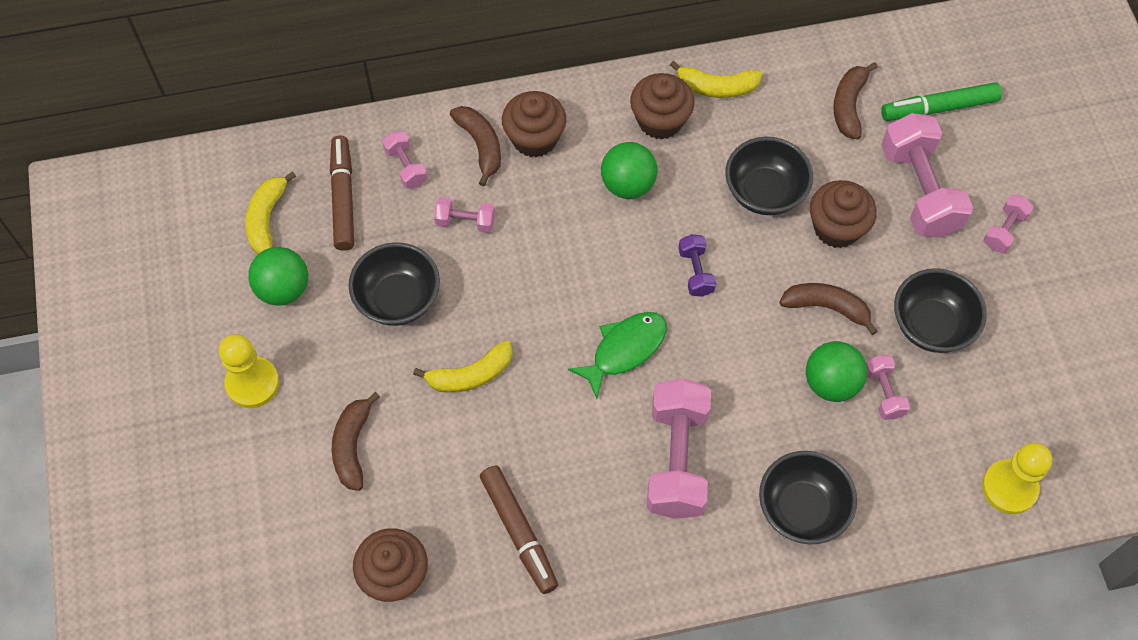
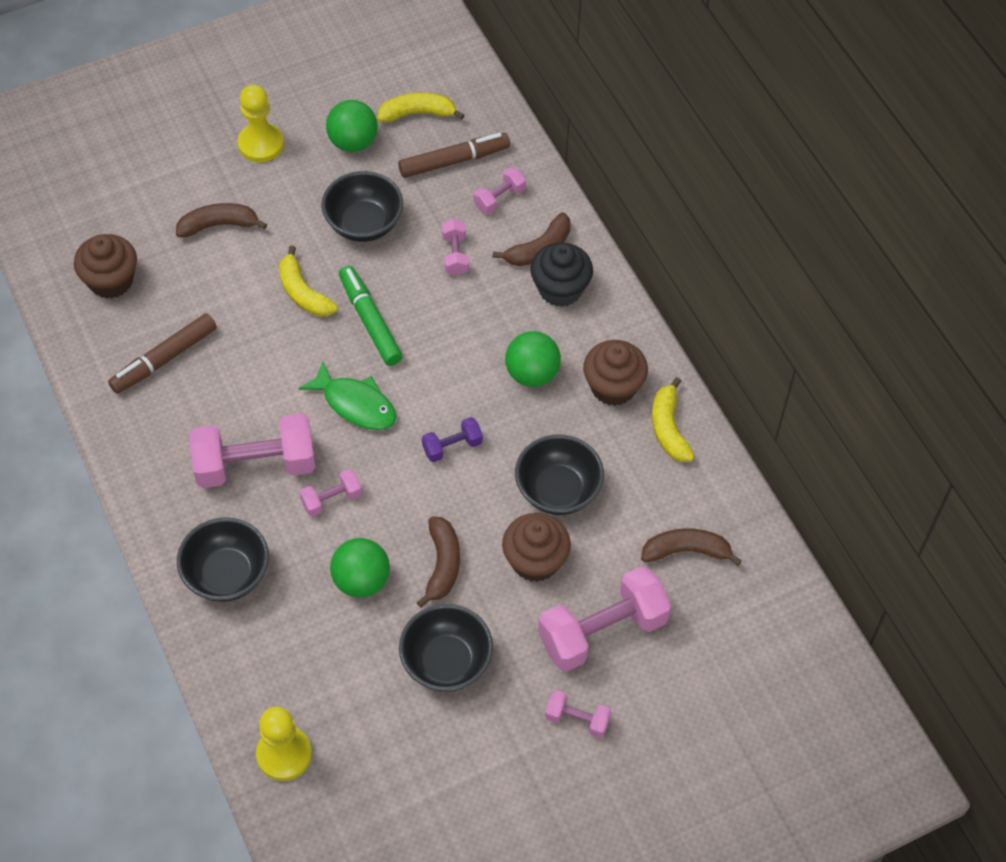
camera: 75 degrees right, 5 degrees down
(534, 138) = (560, 289): brown cupcake -> black cupcake
(883, 393) = (361, 628): pink dumbbell -> pink dumbbell (331, 499)
(939, 108) = (712, 638): green marker -> green marker (370, 321)

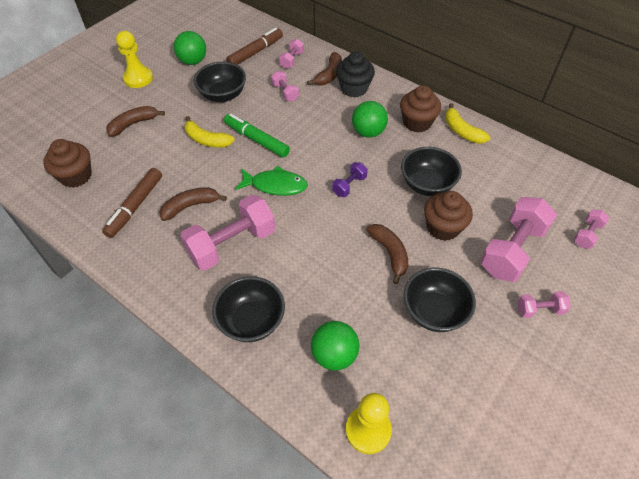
camera: 25 degrees left, 5 degrees down
(331, 499) = (294, 244): pink dumbbell -> pink dumbbell (587, 234)
(361, 580) = (345, 285): green ball -> green ball (334, 355)
(417, 113) = (221, 39): yellow banana -> none
(686, 551) = (521, 187): brown banana -> brown banana (190, 206)

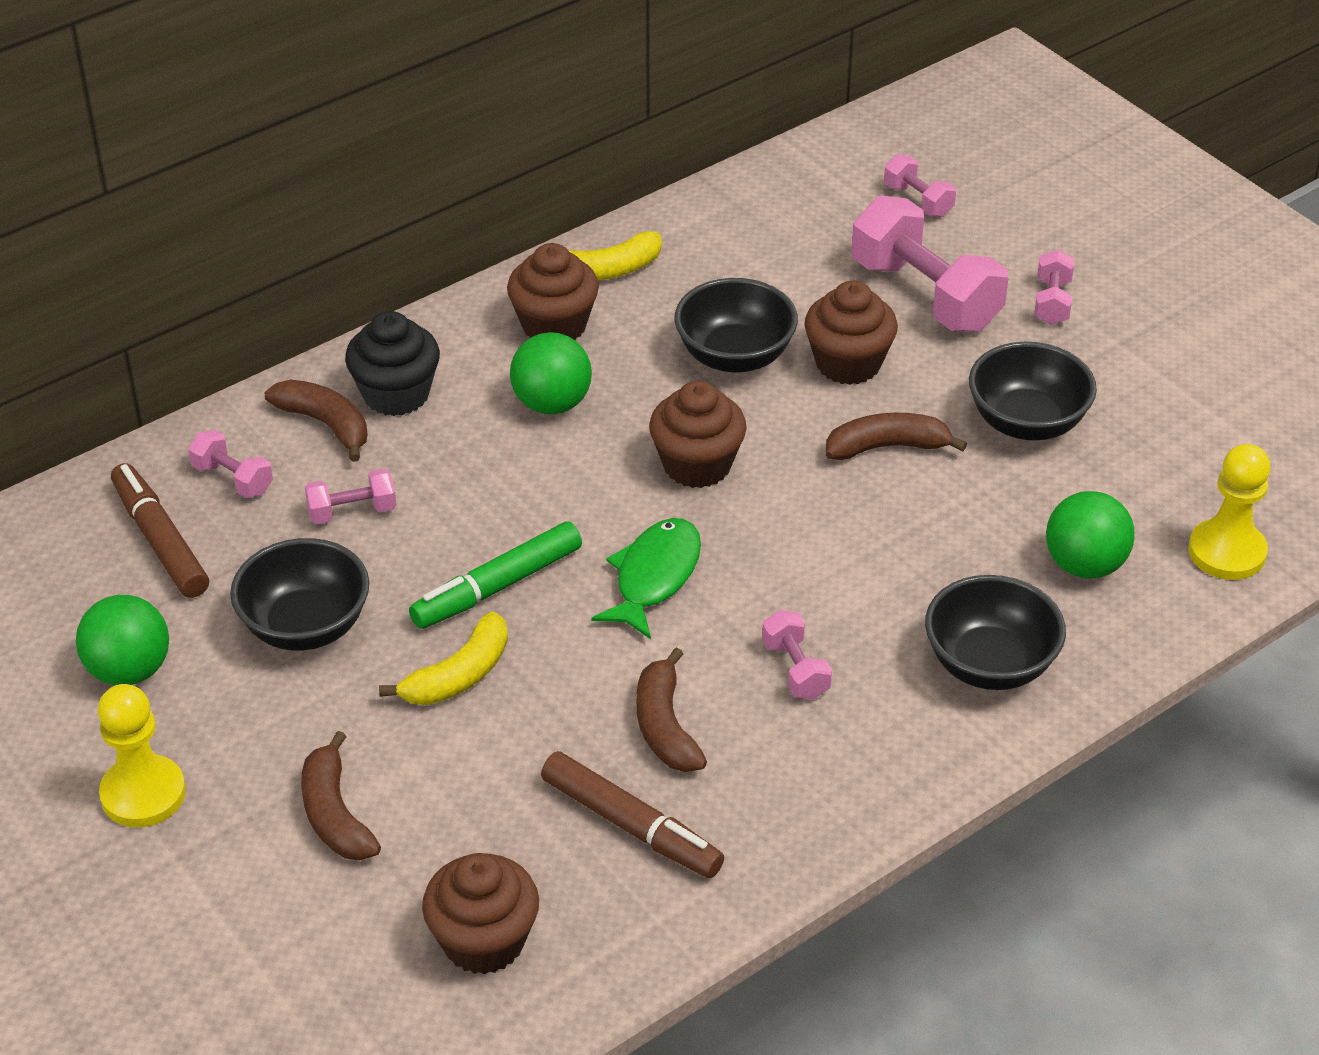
camera: 75 degrees left, 10 degrees down
(232, 244) = (795, 670): pink dumbbell -> pink dumbbell, size x0.49
(349, 185) = (697, 465): purple dumbbell -> brown cupcake

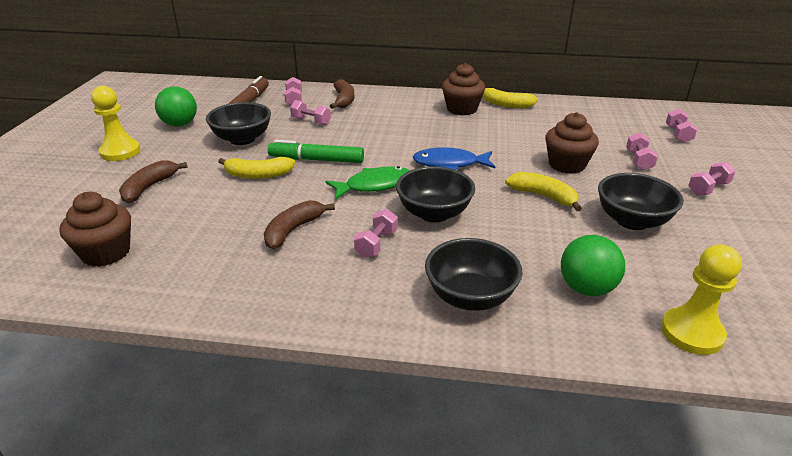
camera: 45 degrees right, 10 degrees down
(396, 394) = (378, 103): black cupcake -> none
(552, 403) = (425, 126): green ball -> none
(631, 826) = (220, 253): brown marker -> none
(697, 465) = (449, 164): brown cupcake -> blue fish
(735, 356) = (518, 143): black bowl -> black bowl (434, 213)
(887, 447) = (543, 196): brown banana -> yellow banana
(925, 295) = (638, 161): pink dumbbell -> pink dumbbell, size x0.49

